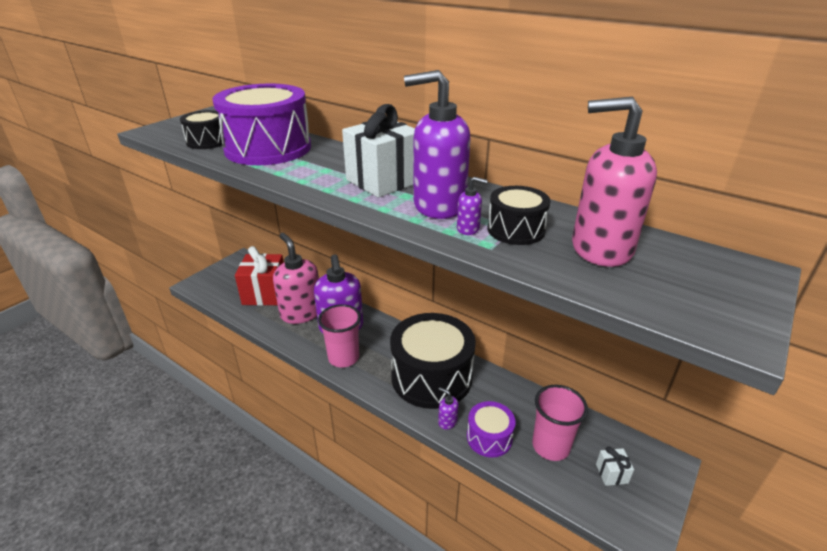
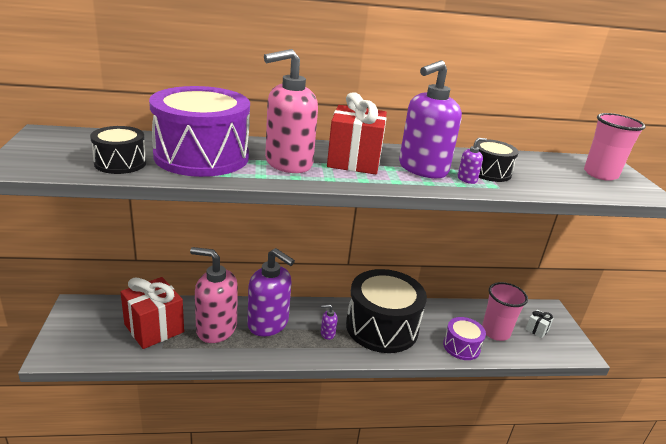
camera: 45 degrees left, 5 degrees down
(343, 358) = (302, 346): pink cup -> pink cup (600, 174)
(383, 181) = (354, 161): white gift -> red gift
(447, 421) = (428, 351): purple soap dispenser -> purple soap dispenser (327, 333)
(600, 248) = (541, 170): pink soap dispenser -> pink soap dispenser (288, 163)

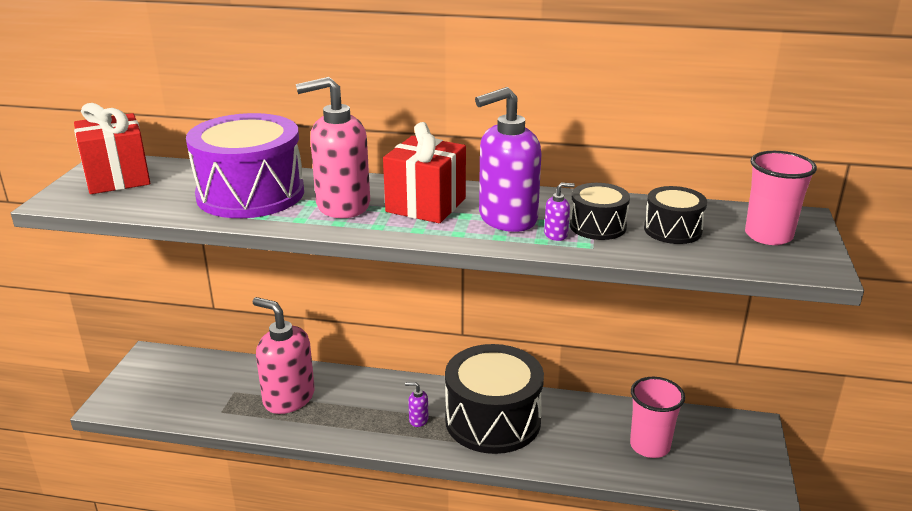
camera: 20 degrees right, 0 degrees up
(120, 163) = (160, 199): black drum -> black drum (672, 230)
(154, 328) = (221, 389): red gift -> red gift (118, 178)
(268, 324) = (351, 399): purple soap dispenser -> none
(461, 346) = (589, 458): purple drum -> none
(537, 330) = (715, 451): white gift -> none

